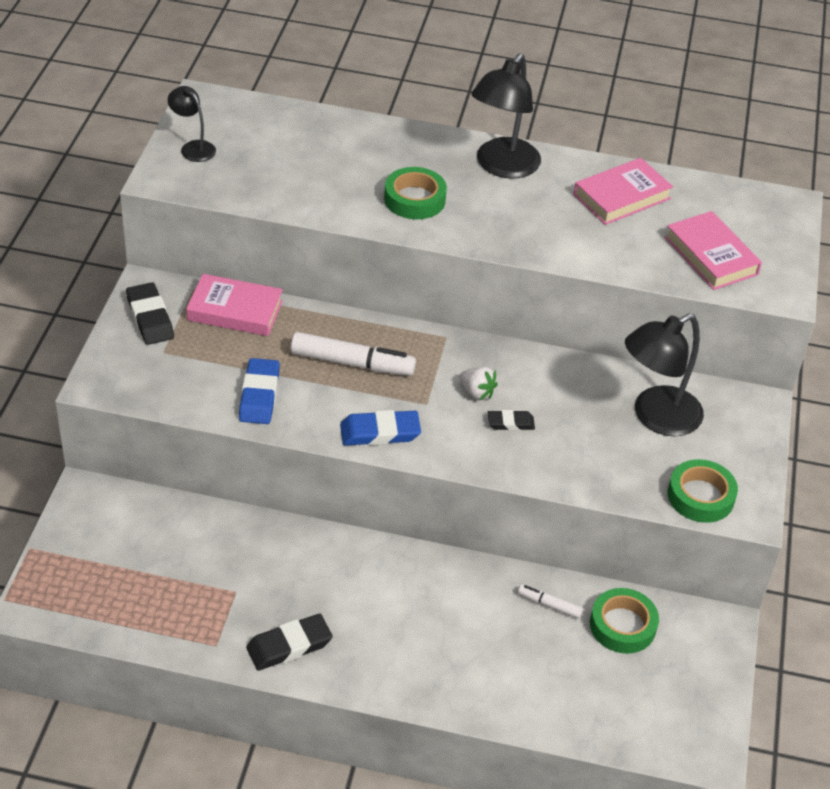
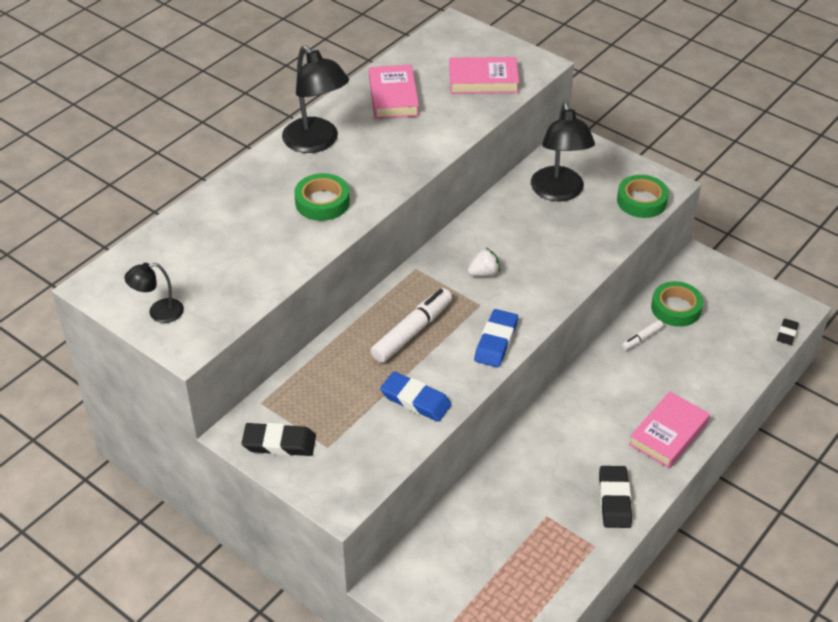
camera: 60 degrees left, 0 degrees up
(235, 310) = (306, 384): pink book -> pink book (668, 433)
(510, 423) = (525, 267): black eraser -> black eraser (786, 333)

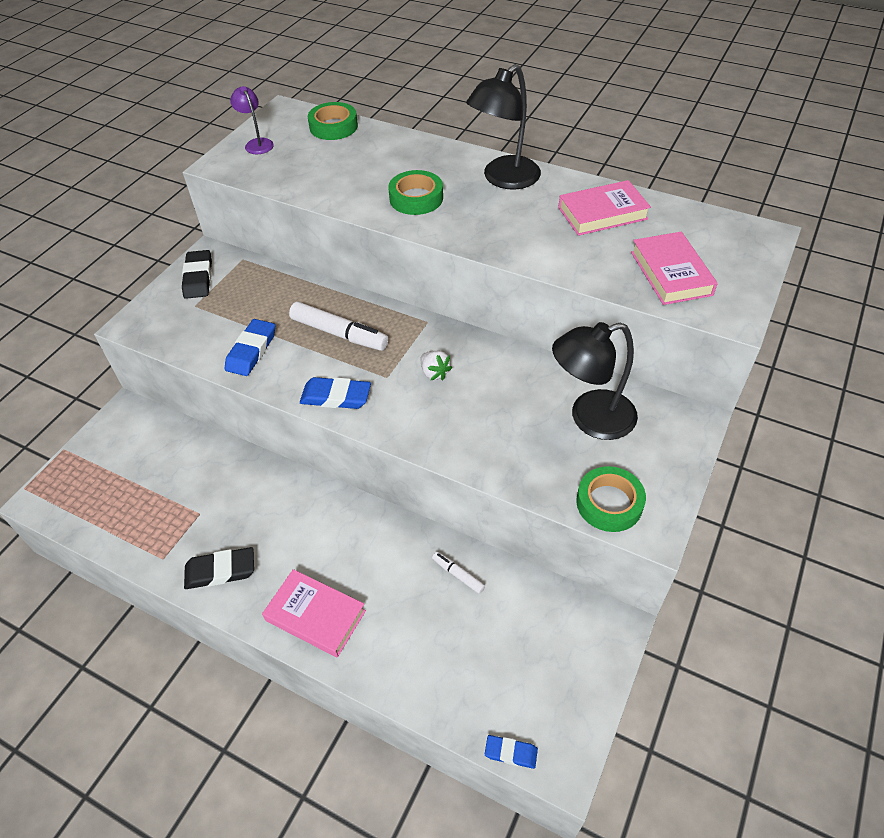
camera: 80 degrees right, 5 degrees up
(158, 312) = (257, 143): black lamp -> purple lamp
(676, 308) = (519, 608): green tape -> green tape (333, 126)
(786, 333) = (511, 752): black eraser -> blue eraser

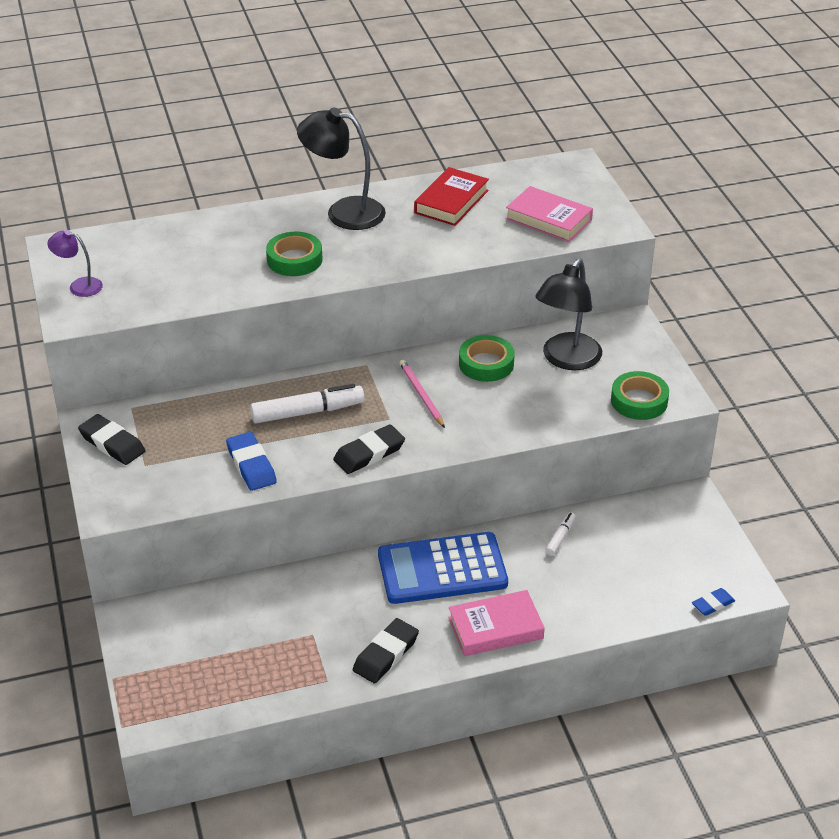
camera: 45 degrees left, 10 degrees down
(333, 126) = (130, 239): green tape -> green tape (486, 364)
(336, 397) = (369, 453): blue eraser -> black eraser
(341, 531) = (442, 569): none -> blue calculator
(434, 373) = (421, 395): white strawberry -> pink pencil
(458, 574) = (560, 537): white marker -> white marker turned 120 degrees clockwise
(503, 179) = (343, 212): black lamp -> black lamp turned 105 degrees clockwise
(602, 213) = (451, 202): pink book -> red book

